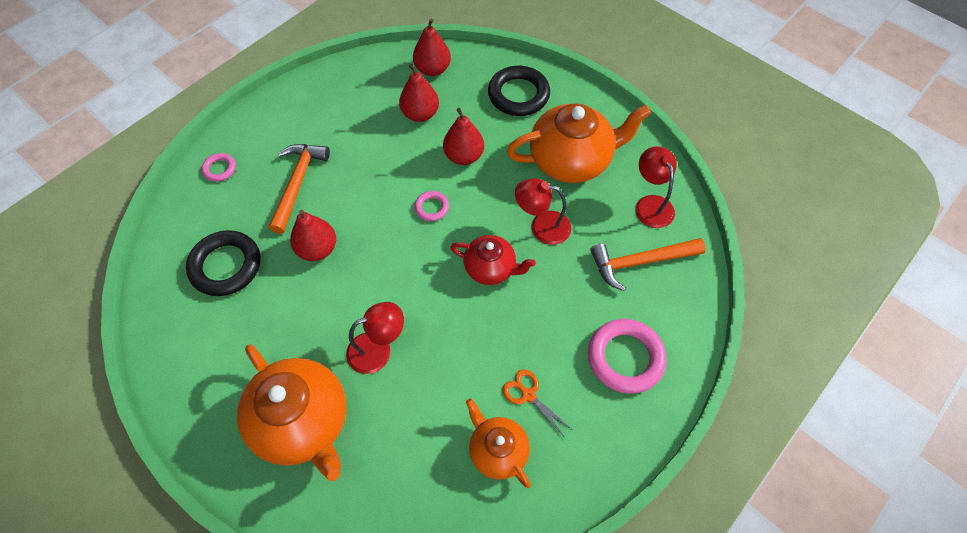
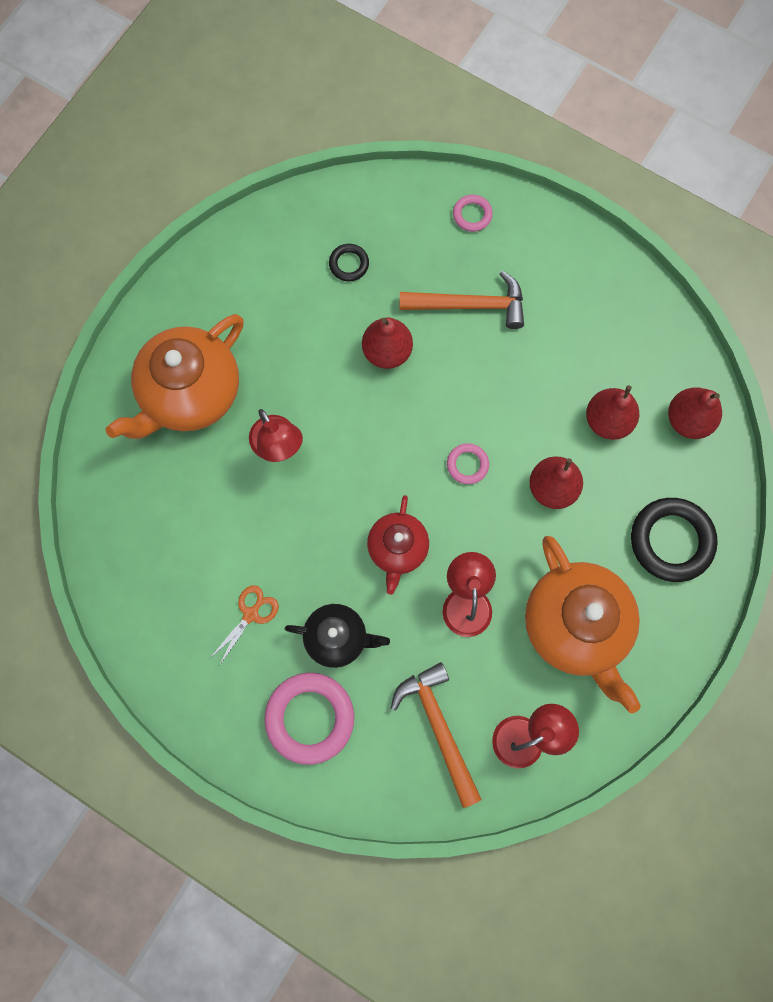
camera: 80 degrees right, 15 degrees up
(226, 266) = (349, 264): black ring -> black ring, size x0.50
(497, 450) = (187, 591): orange teapot -> none
(559, 326) = (337, 637): none -> black teapot

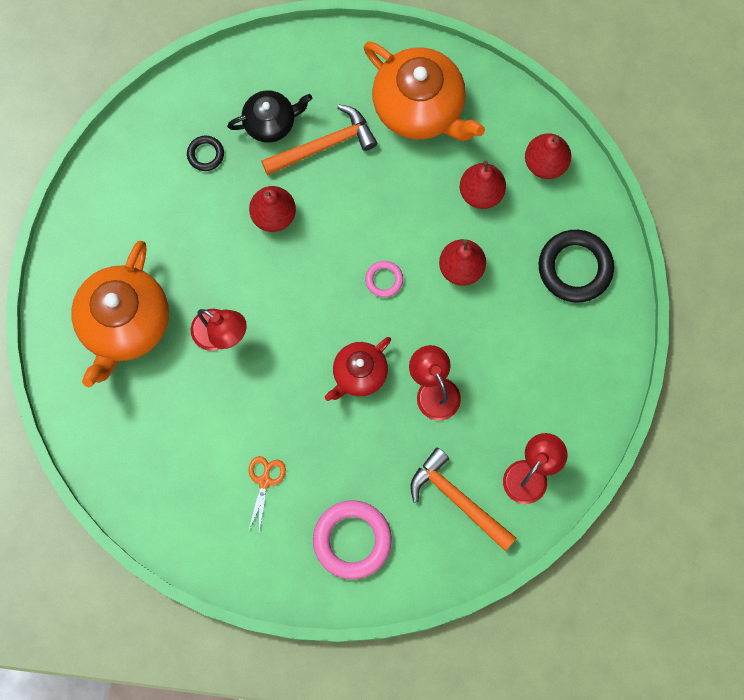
camera: 25 degrees left, 0 degrees up
(337, 637) = (344, 467): black teapot -> black teapot (270, 122)
(397, 549) = (359, 374): red teapot -> red teapot turned 60 degrees clockwise
(472, 215) = (290, 66): pink ring -> none
(575, 625) = (529, 370): orange teapot -> orange teapot (420, 107)

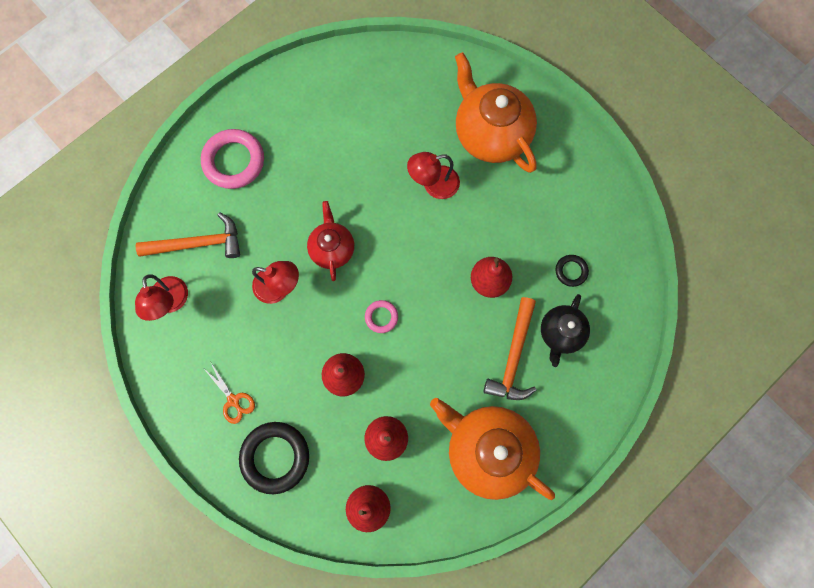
camera: 130 degrees right, 0 degrees up
(264, 481) = (316, 139): orange scissors -> orange scissors (233, 400)
(420, 107) = (487, 450): orange teapot -> orange teapot turned 45 degrees clockwise

